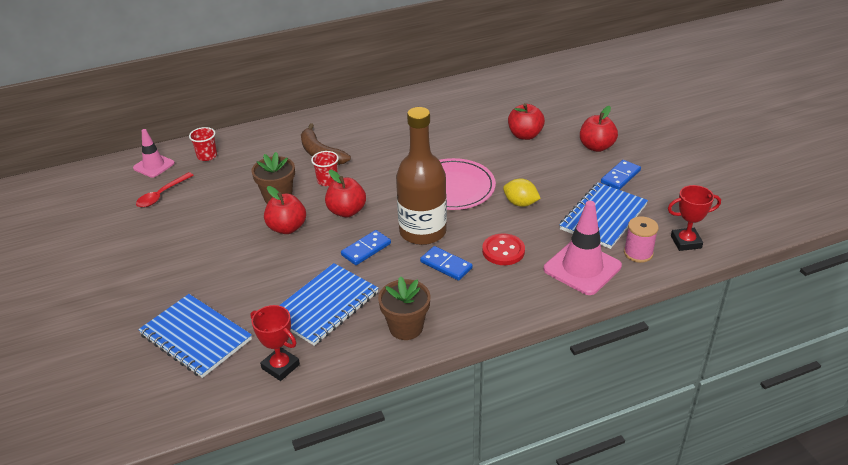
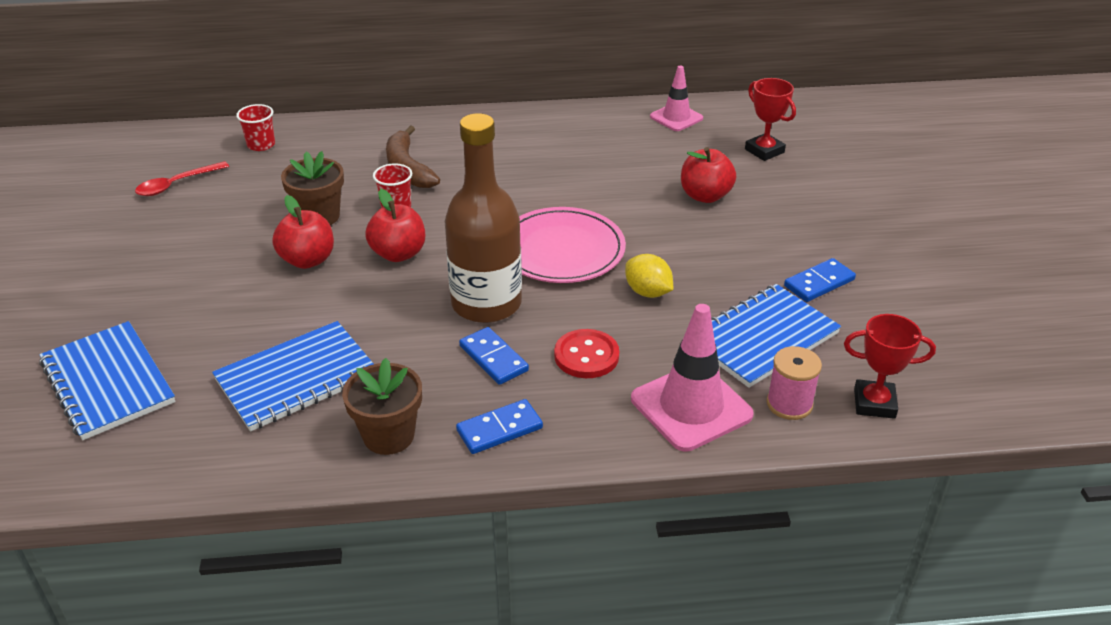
camera: 15 degrees right, 0 degrees up
(154, 166) = (189, 145): pink traffic cone -> pink traffic cone (676, 117)
(280, 366) = (190, 450): red trophy -> red trophy (764, 151)
(366, 249) = (395, 312): blue domino -> blue domino (499, 429)
(596, 147) = (804, 232): red apple -> none

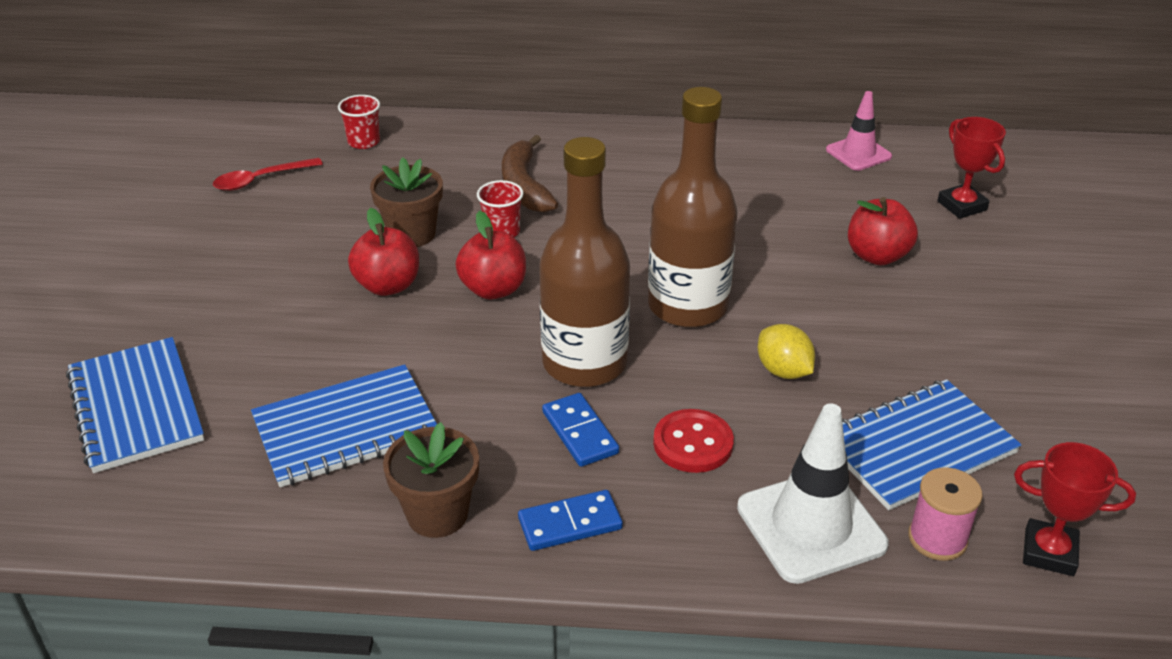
camera: 10 degrees right, 0 degrees up
(562, 250) = (687, 306): pink plate -> brown bottle
(691, 407) = (811, 526): pink traffic cone -> white traffic cone
(819, 283) = (1003, 384): blue domino -> none

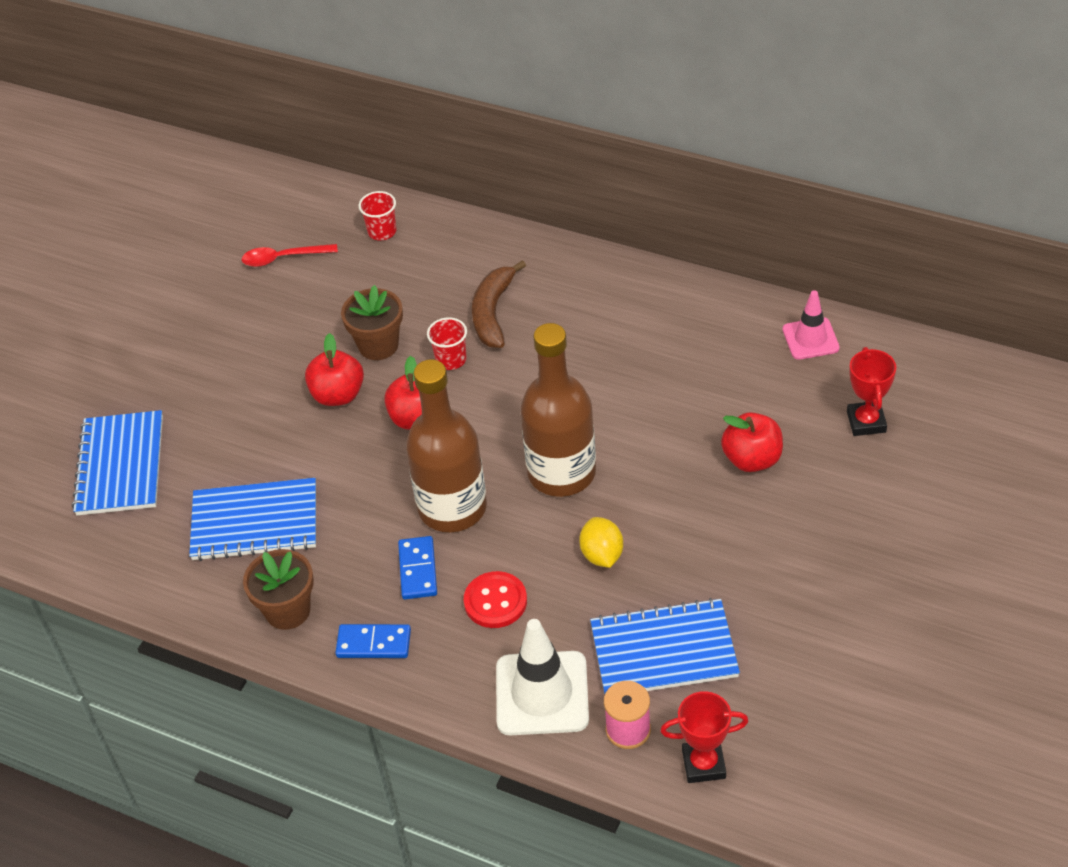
camera: 25 degrees right, 10 degrees up
(1049, 552) = (703, 764): red trophy -> red trophy turned 45 degrees counterclockwise

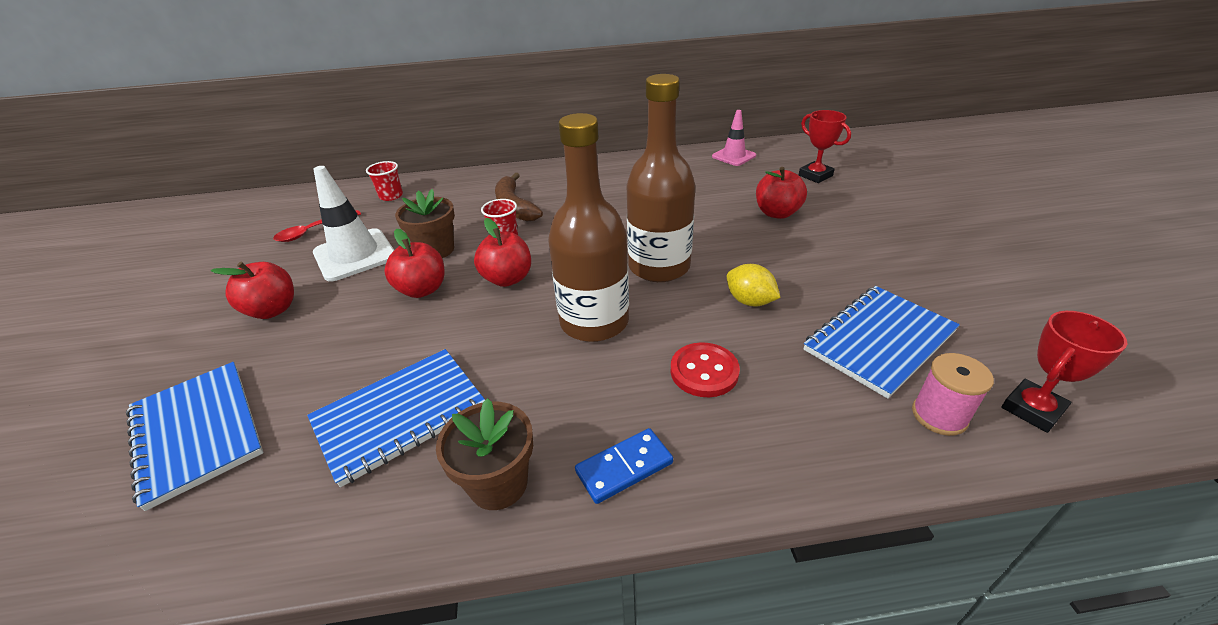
camera: 35 degrees left, 10 degrees down
(209, 359) = (272, 310): none -> red apple
(417, 570) = (607, 380): blue domino -> none
(542, 693) = (832, 426): white traffic cone -> white traffic cone (355, 255)

